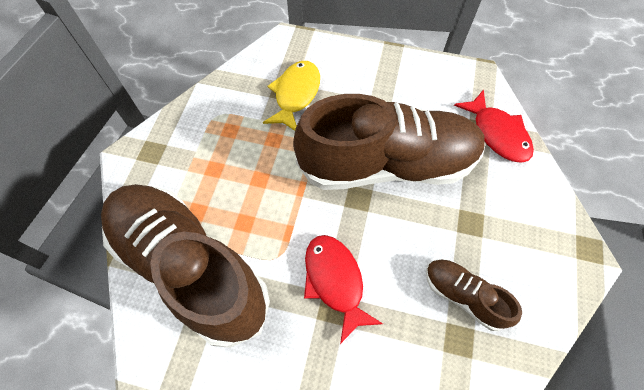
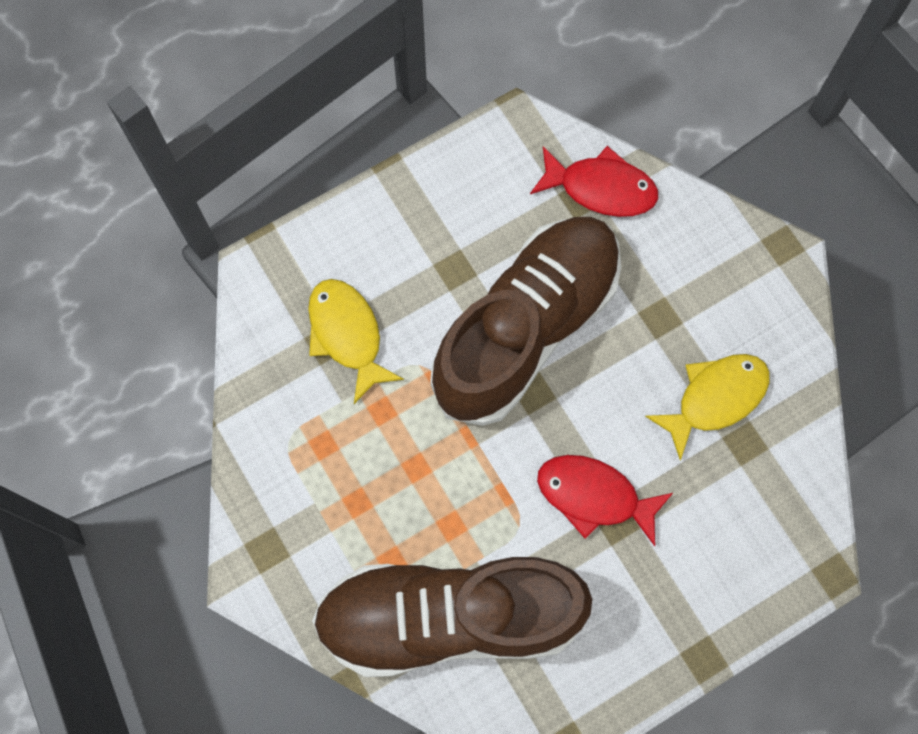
camera: 45 degrees left, 10 degrees up
(463, 296) = (715, 398): brown shoe -> yellow fish

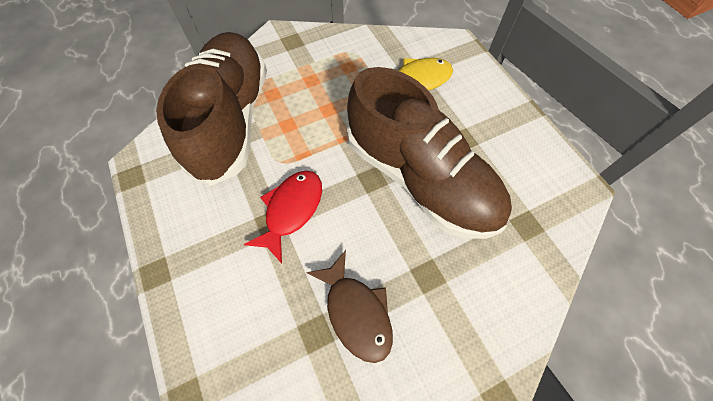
camera: 95 degrees right, 10 degrees down
(601, 188) = (538, 242): red fish -> none
(715, 398) = (356, 312): yellow fish -> brown fish

